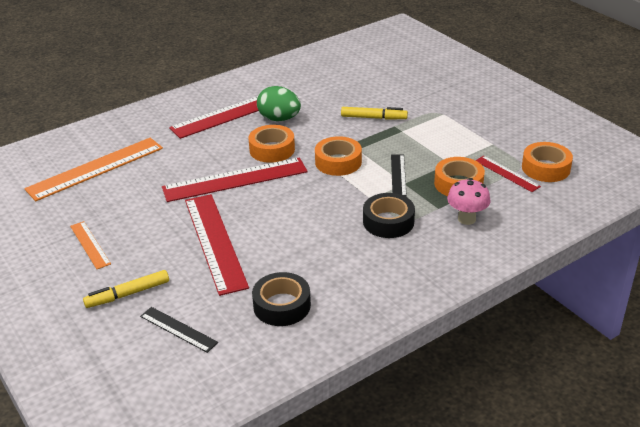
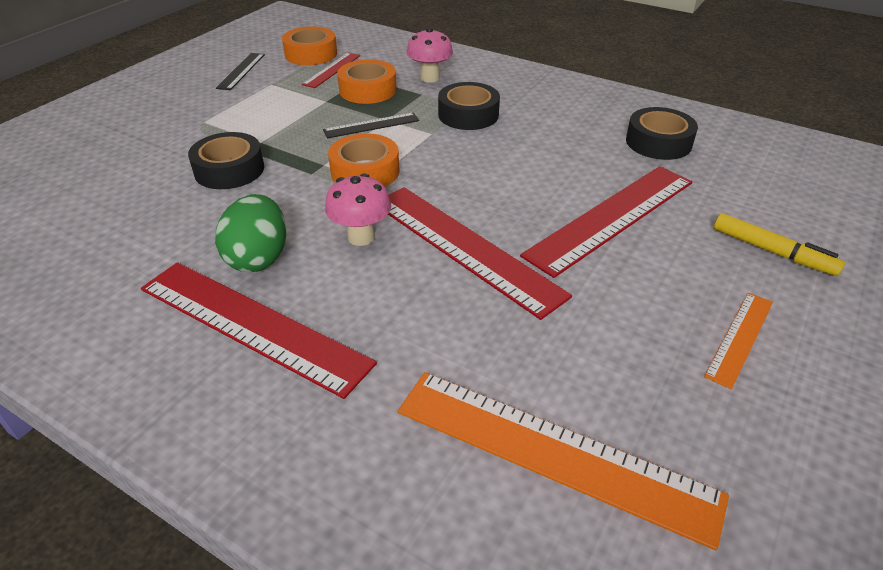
camera: 115 degrees left, 5 degrees up
(178, 329) = (768, 193): black ruler -> black ruler (241, 71)
(272, 149) = (361, 237): orange tape -> pink mushroom
(373, 118) = (229, 170): yellow marker -> black tape

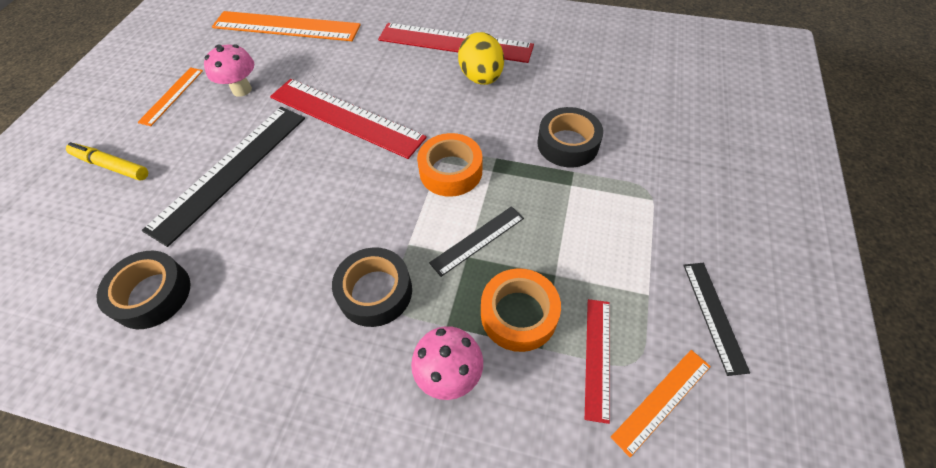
camera: 165 degrees right, 15 degrees up
(258, 258) = (481, 78): green egg -> yellow egg
(311, 54) = (662, 401): orange tape -> orange ruler
(361, 237) = (422, 108): pink mushroom -> pink mushroom (242, 90)
(612, 218) = (230, 170): red ruler -> black ruler

